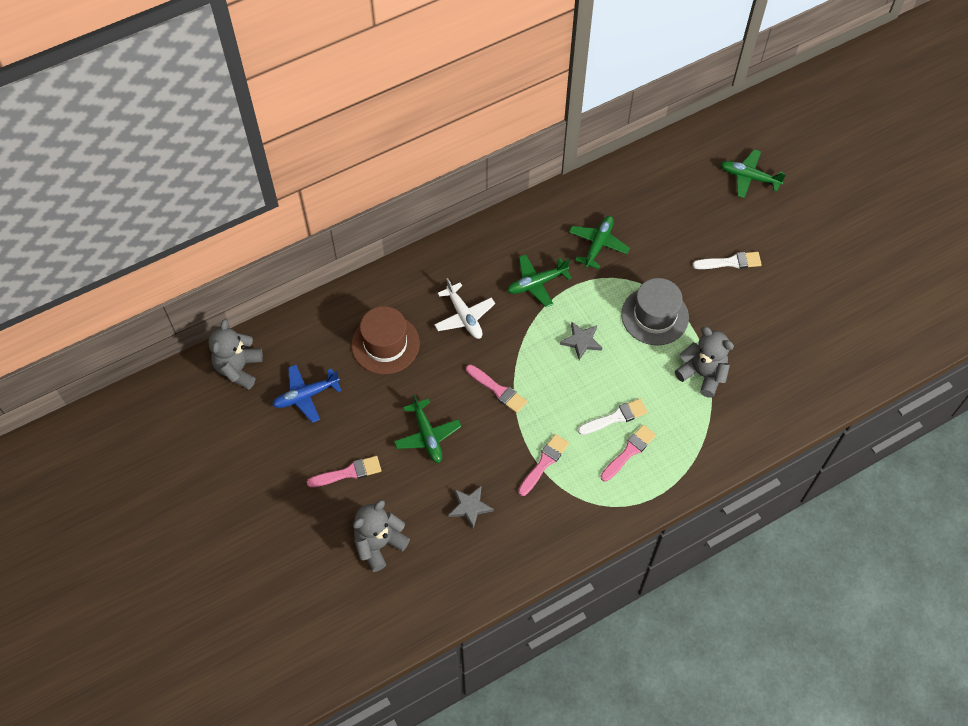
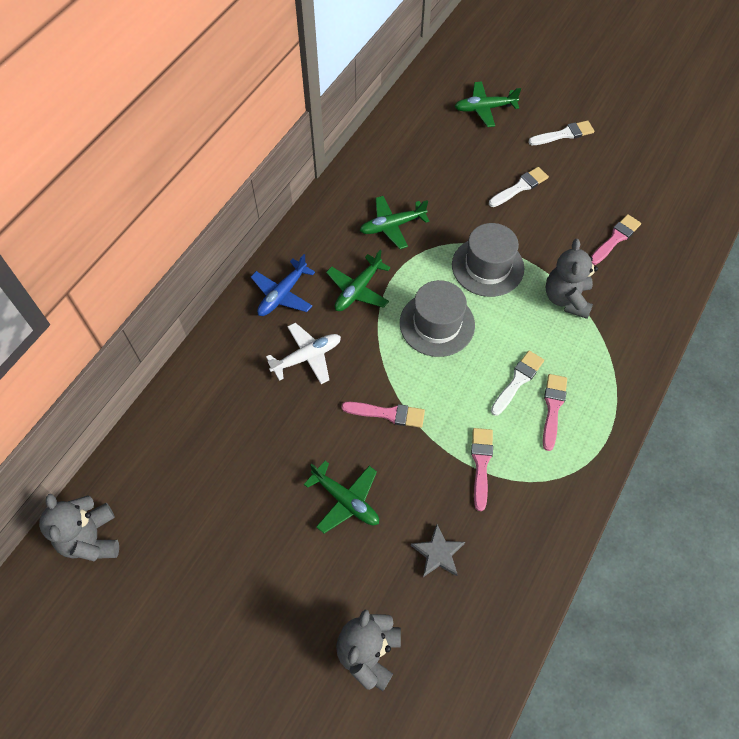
camera: 30 degrees left, 0 degrees up
(306, 396) = (187, 528): blue plane -> blue plane (282, 294)
(348, 472) = (285, 589): pink brush -> pink brush (615, 238)
(385, 344) = (242, 426): brown hat -> none
(464, 316) = (307, 357): white plane -> white plane turned 60 degrees counterclockwise
(581, 341) = (437, 324): grey star -> grey hat
(598, 244) = (392, 226): green plane -> green plane turned 105 degrees counterclockwise
(702, 374) = (566, 298): grey teddy bear -> grey teddy bear turned 90 degrees counterclockwise
(804, 233) = (564, 134): none -> white brush

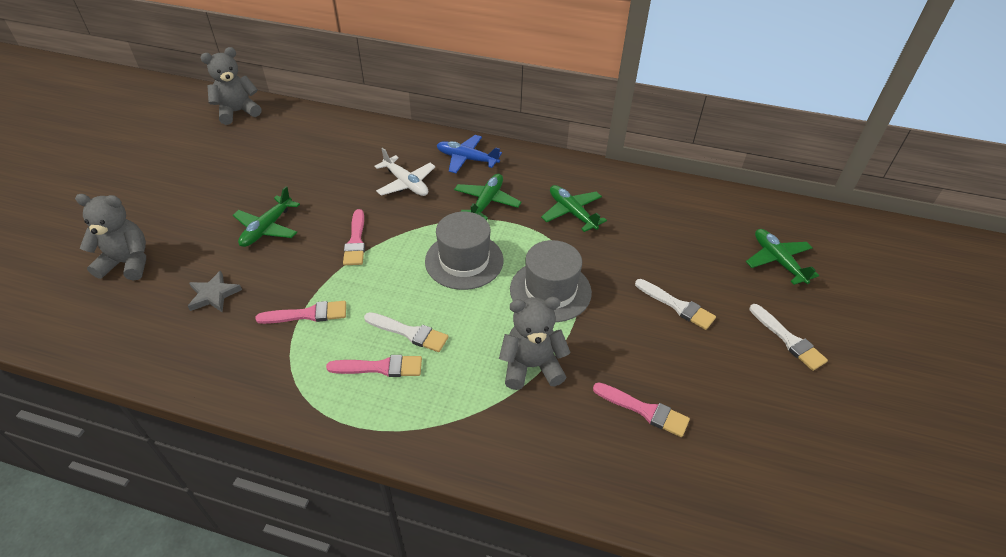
camera: 75 degrees right, 15 degrees down
(358, 290) = (487, 202): green plane -> green plane turned 90 degrees clockwise

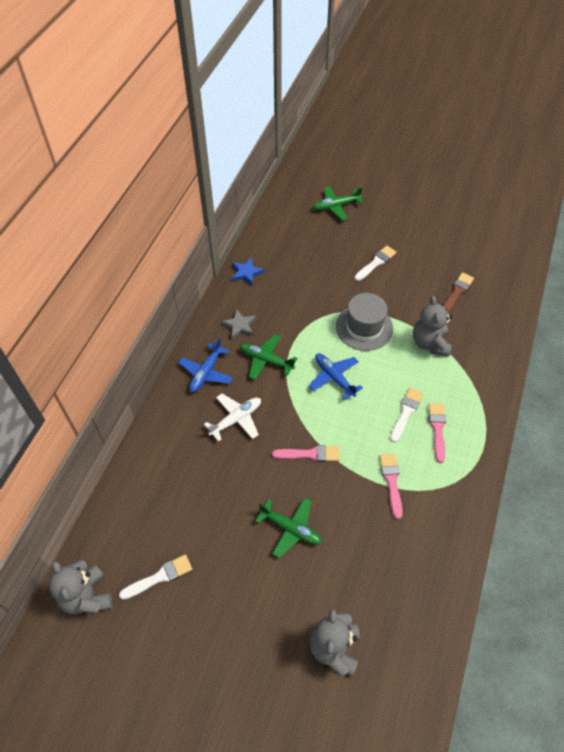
camera: 85 degrees left, 10 degrees up
(213, 295) = (373, 558): grey star -> grey star (239, 326)
(464, 261) = (334, 377): grey hat -> blue plane
(571, 212) = (283, 306): green plane -> none
(619, 180) = (246, 273): none -> blue star
(644, 410) = (457, 292): pink brush -> brown brush
(788, 340) = (401, 218): white brush -> white brush (159, 577)

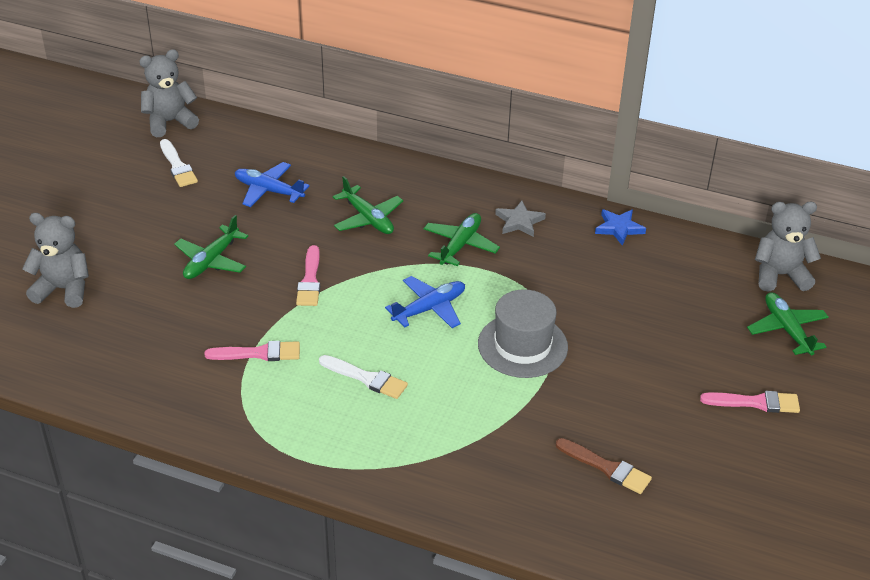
camera: 90 degrees right, 15 degrees down
(206, 373) = (440, 193): blue plane -> blue plane (268, 191)
(236, 419) = (368, 218): white plane -> green plane
(376, 262) = (661, 369): white brush -> none
(430, 343) = (493, 419): grey teddy bear -> grey teddy bear (780, 275)
(437, 429) = (335, 409): pink brush -> pink brush (755, 402)

